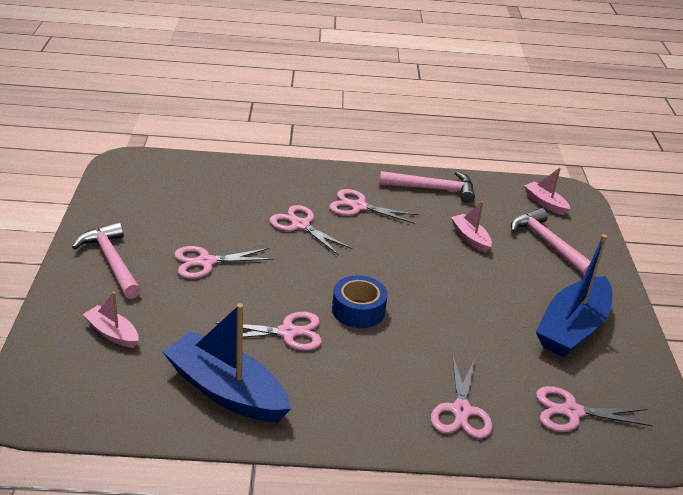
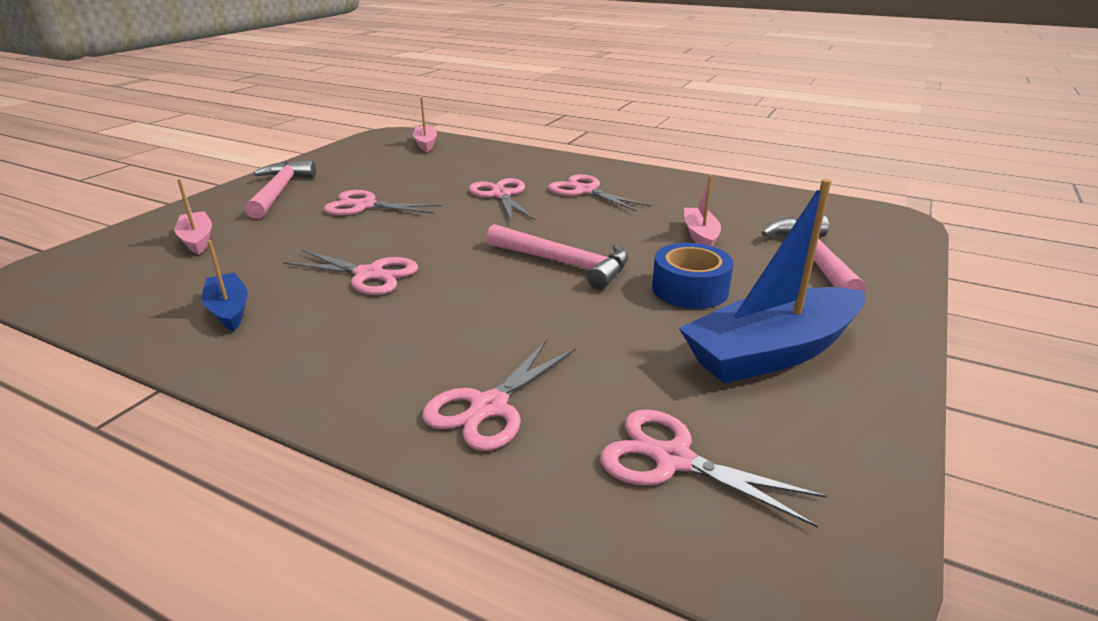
camera: 30 degrees right, 5 degrees down
(226, 391) = (229, 310): blue boat -> blue boat, size x0.51
(358, 310) = (477, 272): blue tape -> blue tape (690, 289)
(432, 189) = (693, 190): pink hammer -> pink hammer (563, 263)
(545, 203) = (842, 221): pink boat -> pink boat (425, 144)

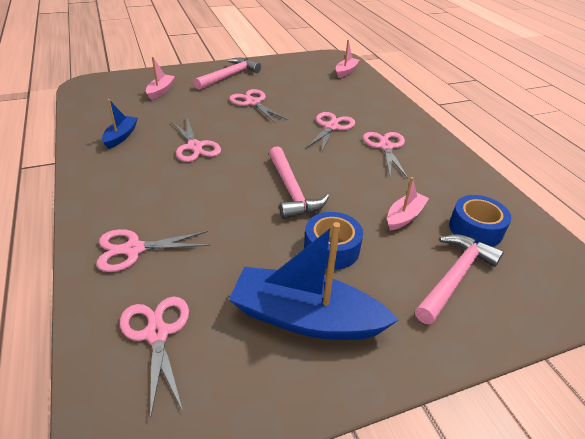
camera: 40 degrees right, 10 degrees up
(765, 219) = (475, 229): none -> blue tape

